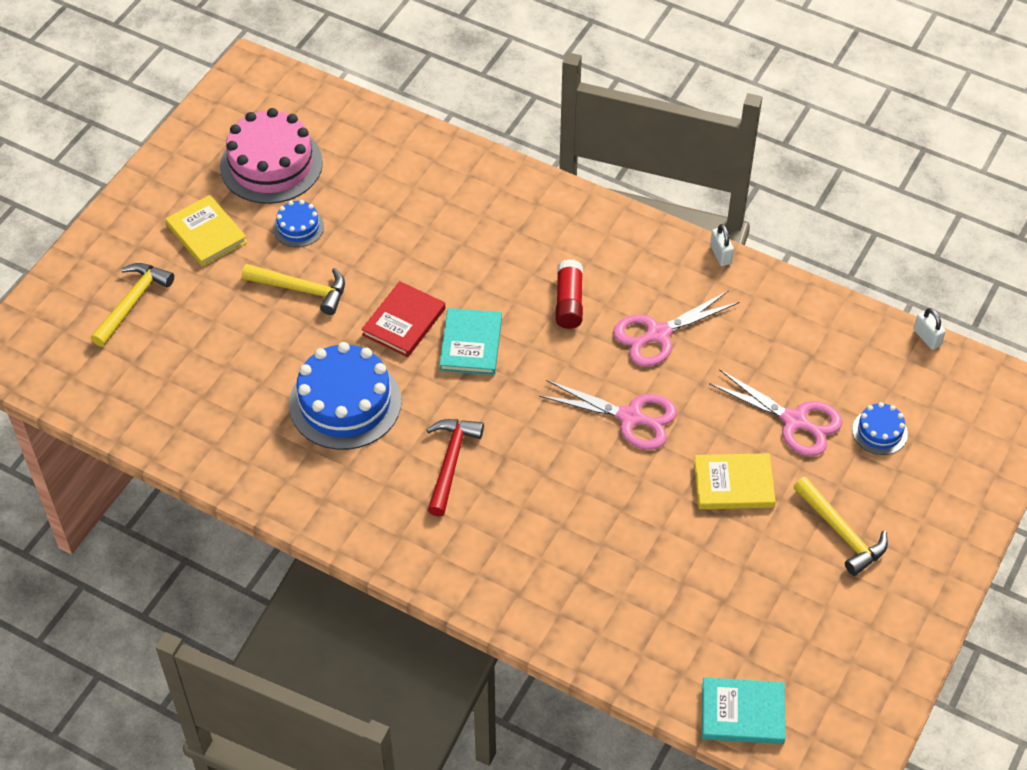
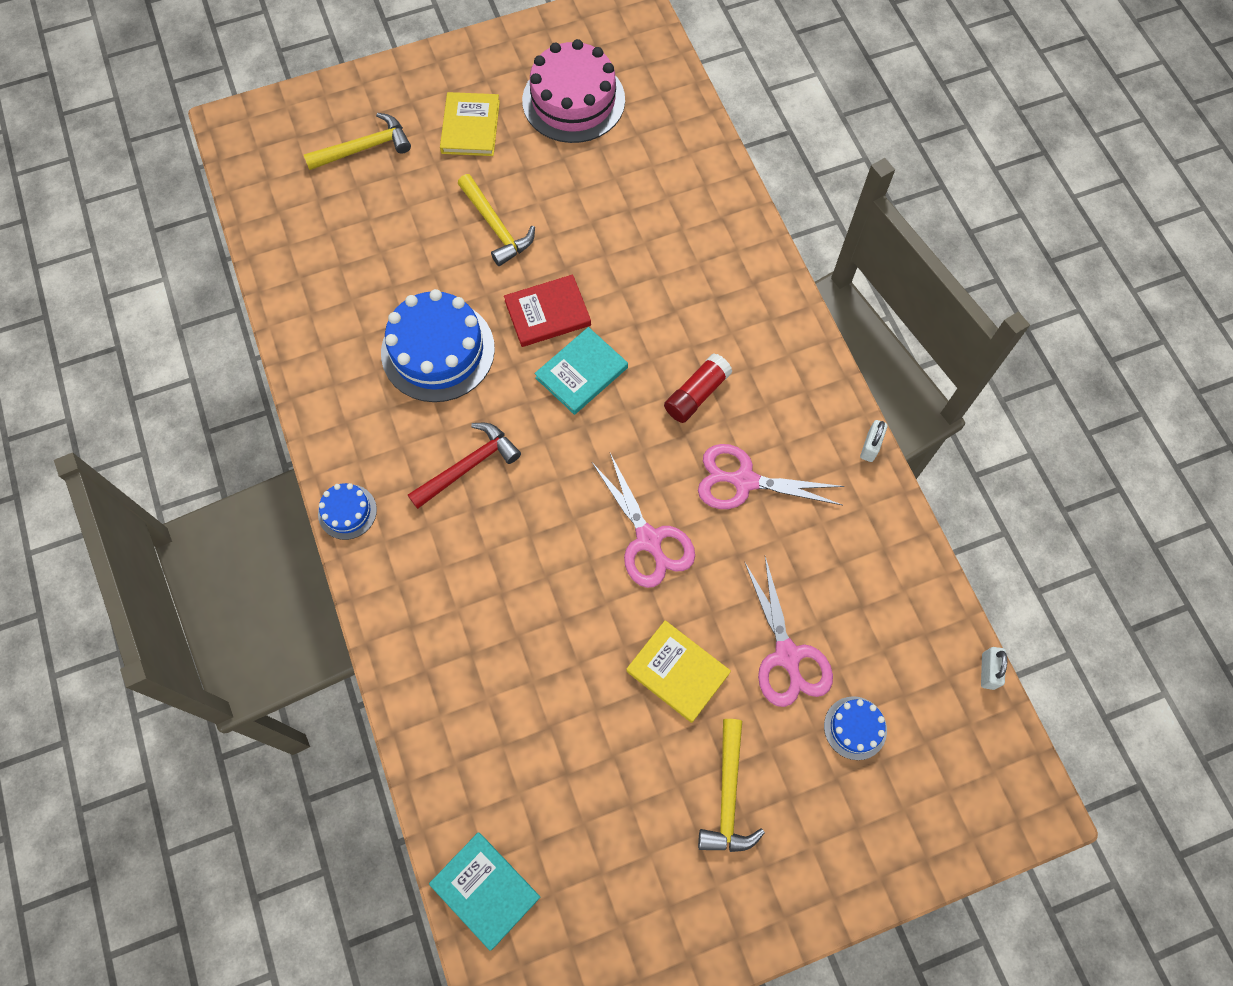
camera: 40 degrees right, 15 degrees up
(298, 227) = (543, 170): blue cake -> blue cake (347, 511)

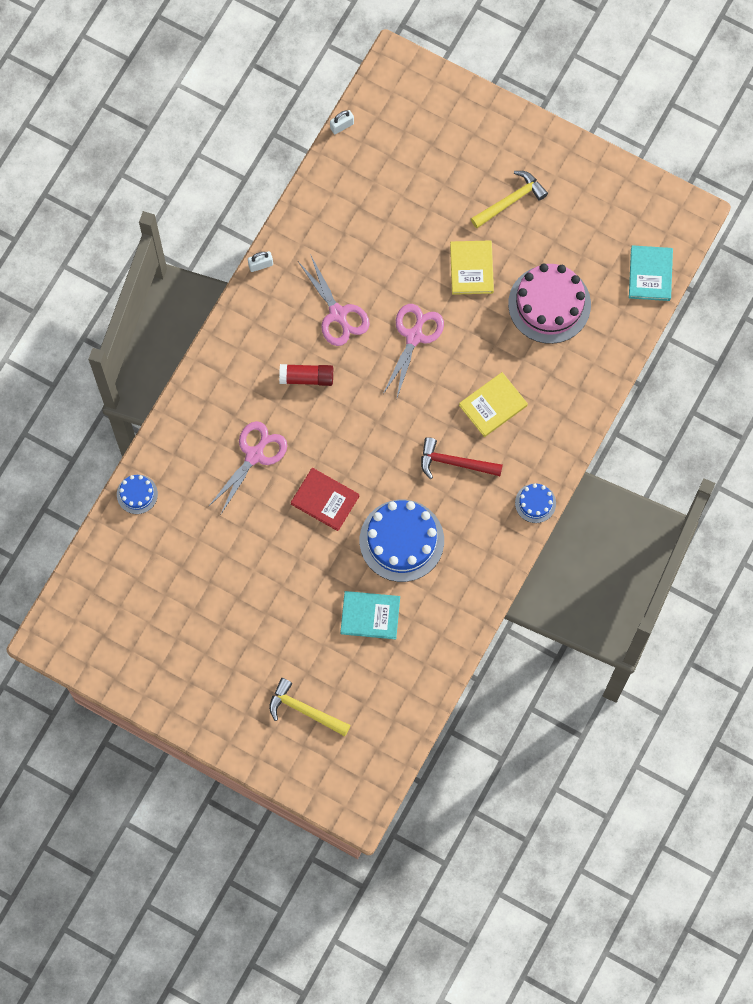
camera: 130 degrees left, 5 degrees up
(470, 127) = (233, 659): yellow book -> yellow book (493, 405)
(496, 227) = (292, 579): yellow hammer -> none
(573, 100) = (159, 612): pink cake -> pink cake (549, 304)
(581, 373) = (347, 450): turquoise book -> turquoise book (370, 616)
(787, 656) = (417, 223): pink scissors -> pink scissors (254, 455)
(855, 728) = (426, 167): blue cake -> blue cake (137, 494)

